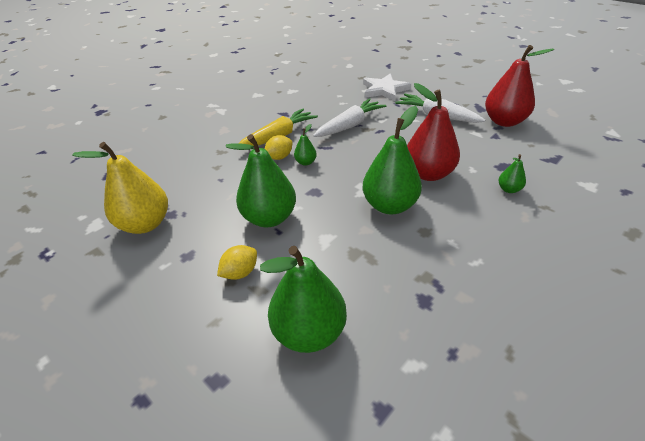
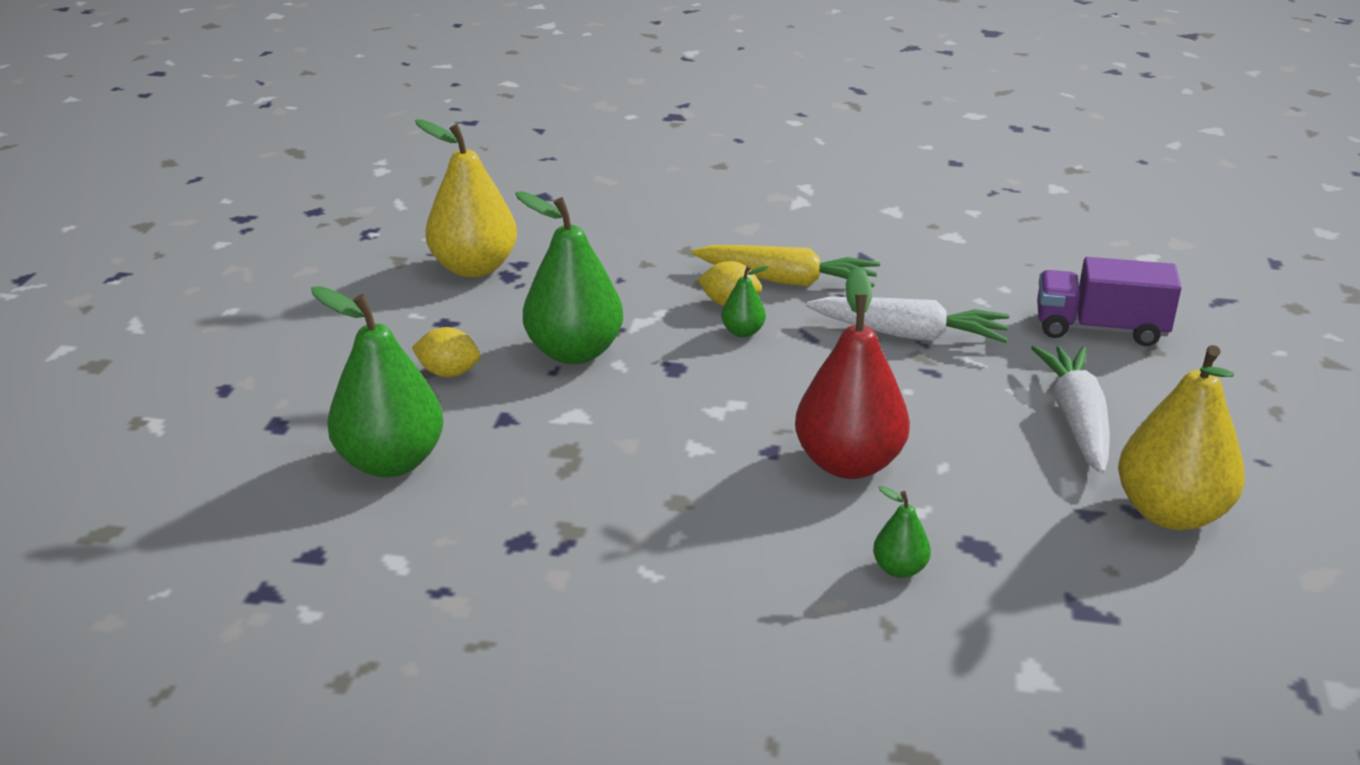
camera: 55 degrees right, 10 degrees down
(384, 90) = (1100, 329): white star -> purple truck
(389, 205) = (711, 448): green pear -> none
(504, 121) = (1170, 513): red pear -> yellow pear

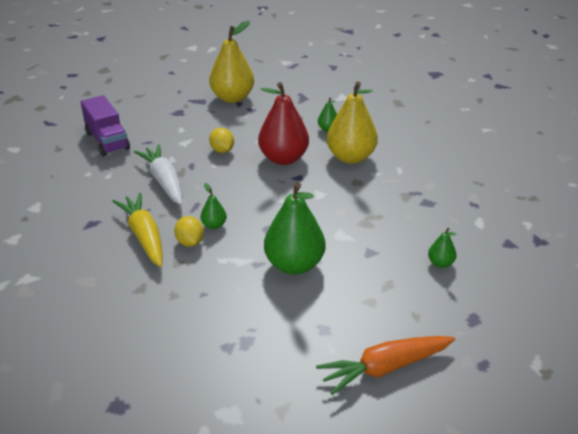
camera: 130 degrees left, 5 degrees up
(336, 330) = (385, 368): none -> orange carrot
(391, 462) = (440, 263): green pear -> green pear, size x0.46
(449, 373) = (363, 294): yellow lemon -> yellow lemon (222, 150)
(474, 268) = (254, 363): yellow pear -> yellow pear (350, 157)
(1076, 420) = (192, 126): white carrot -> none

